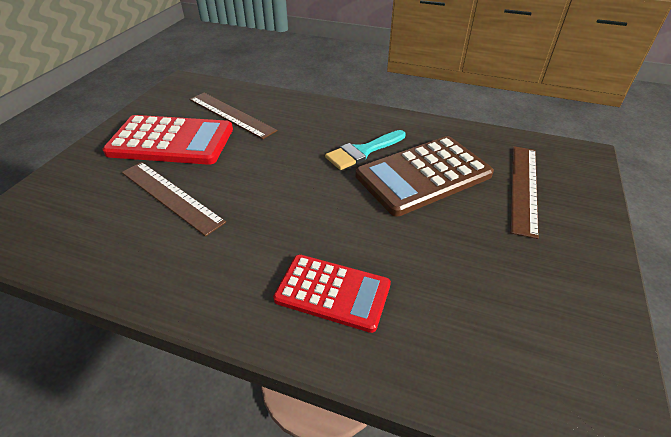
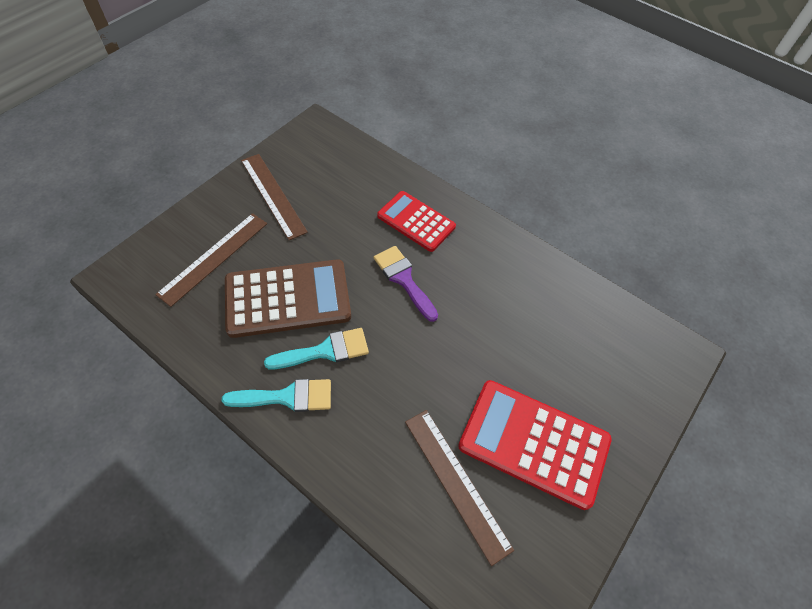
camera: 165 degrees left, 15 degrees up
(170, 196) = (528, 347): brown ruler -> brown ruler (273, 195)
(319, 220) = (404, 279): none -> purple brush
(372, 124) = (287, 397): none -> turquoise brush

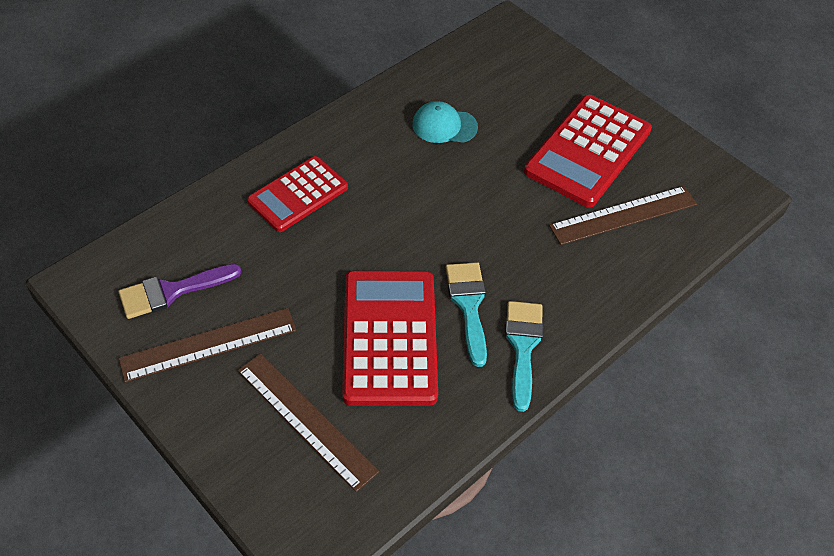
camera: 80 degrees left, 5 degrees down
(288, 299) = (390, 337): brown calculator -> red calculator
(404, 279) = (383, 219): purple brush -> purple brush (172, 291)
(523, 311) = (444, 126): none -> turquoise cap

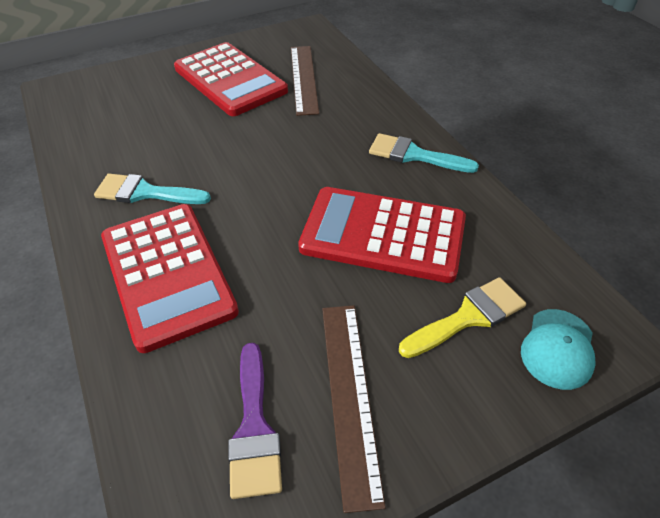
camera: 70 degrees left, 5 degrees down
(298, 194) = (167, 274): red calculator -> red calculator, size x1.53
(306, 420) = (468, 317): brown ruler -> yellow brush
(444, 126) = (146, 149): turquoise cap -> turquoise cap (558, 348)
(468, 305) = (362, 177): turquoise brush -> turquoise brush (145, 192)

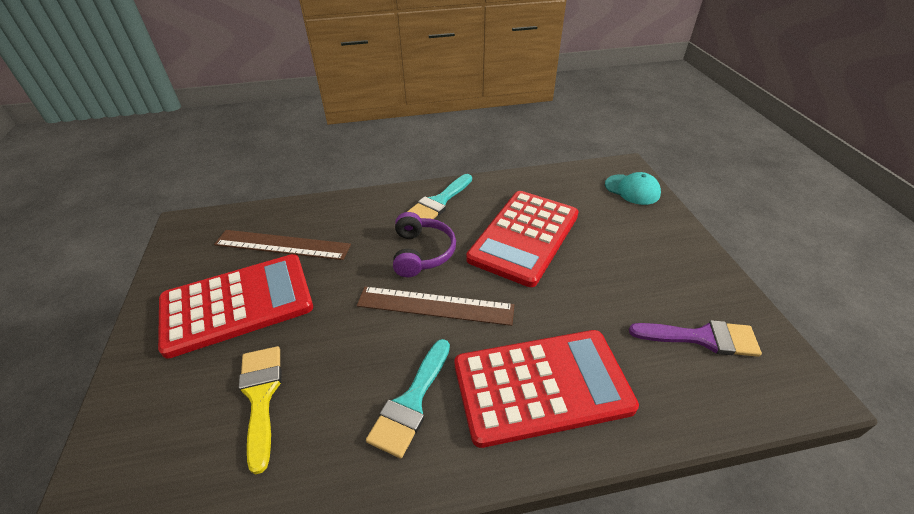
camera: 75 degrees left, 5 degrees down
(324, 160) = (422, 253): none -> purple headphones
(349, 396) = (671, 283): brown ruler -> brown ruler (435, 306)
(468, 317) = (607, 216): yellow brush -> yellow brush (261, 396)

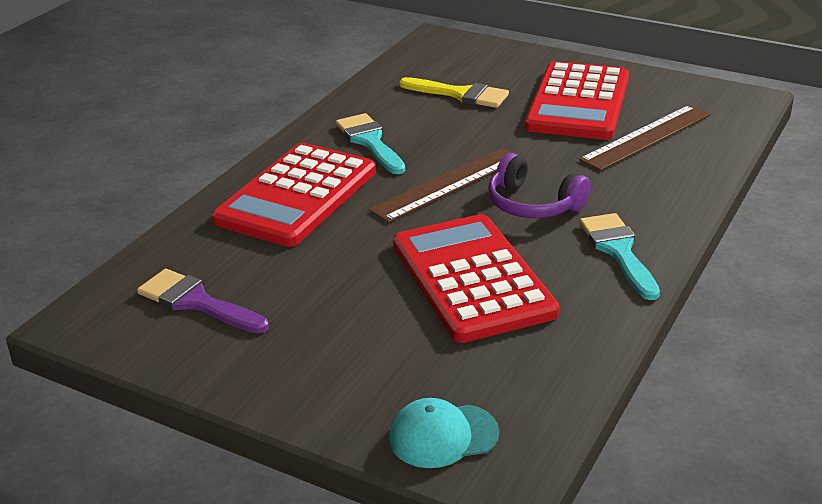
camera: 130 degrees right, 10 degrees down
(702, 338) = (196, 302): purple brush -> purple brush turned 75 degrees clockwise

